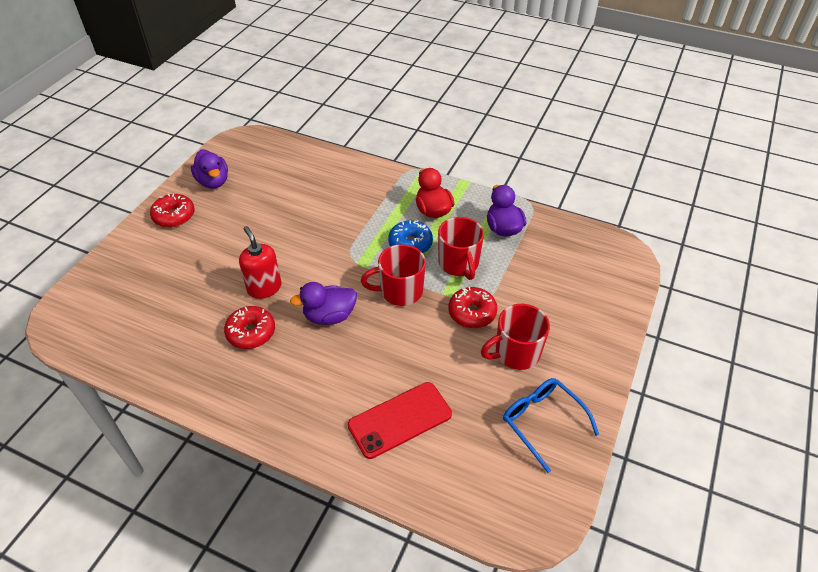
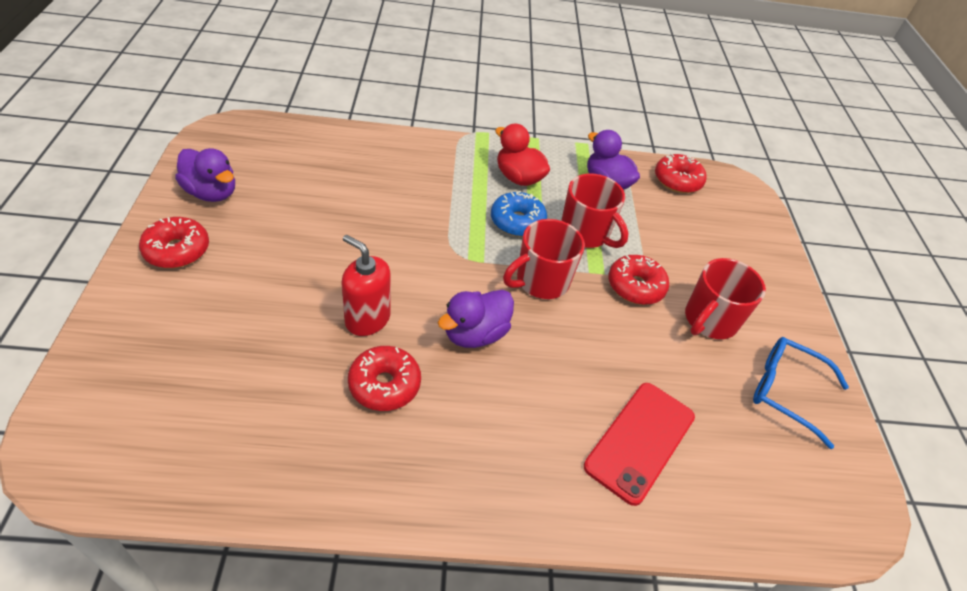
camera: 30 degrees left, 0 degrees up
(569, 238) = (677, 181): none -> red donut

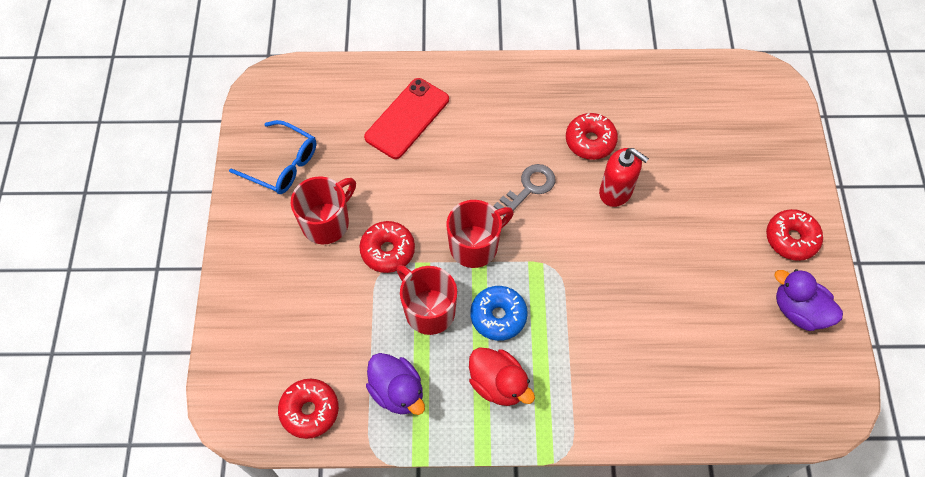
camera: 175 degrees left, 15 degrees up
(475, 334) = (529, 188): purple duck -> grey key

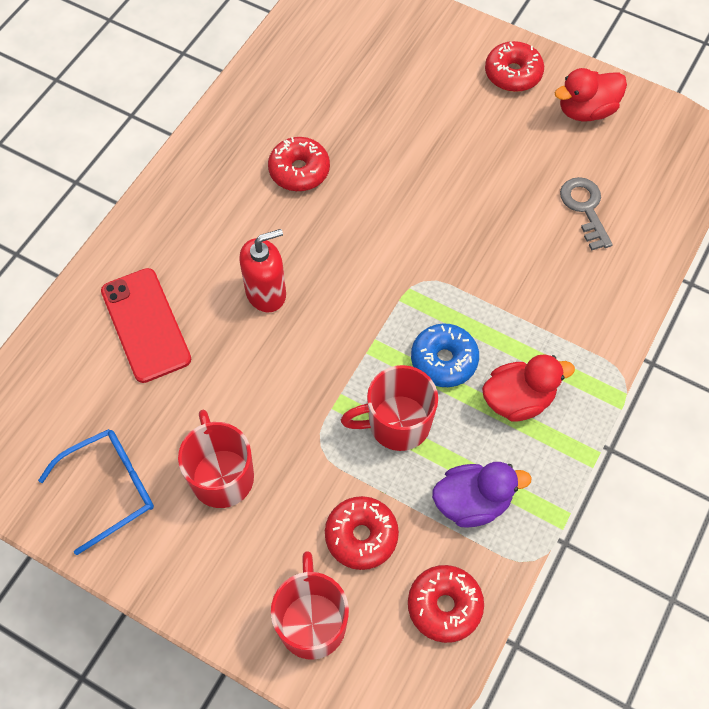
camera: 60 degrees left, 0 degrees up
(388, 251) = (300, 429): red donut -> red donut (361, 536)
(475, 246) = (350, 339): red mug -> red mug (312, 622)
(529, 188) = (315, 253): grey key -> grey key (585, 208)
(616, 191) = (372, 181): red soap dispenser -> red soap dispenser (266, 293)
(798, 310) = (586, 110): purple duck -> red duck

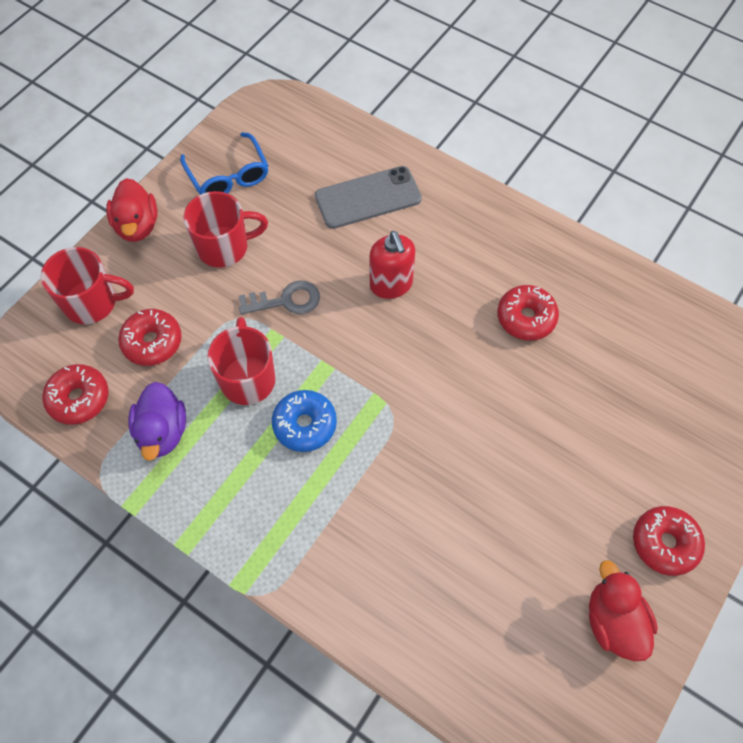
camera: 95 degrees right, 0 degrees up
(146, 325) = (368, 198): red phone -> grey phone
(518, 399) = (254, 486): red duck -> red duck (137, 226)
(585, 208) = (473, 593): grey key -> grey key (286, 300)

